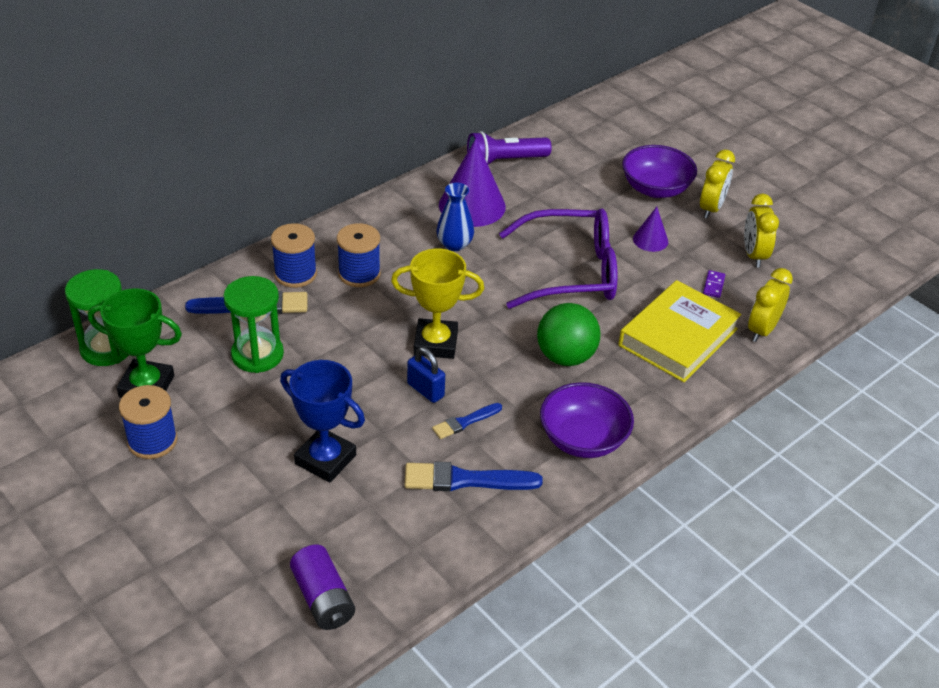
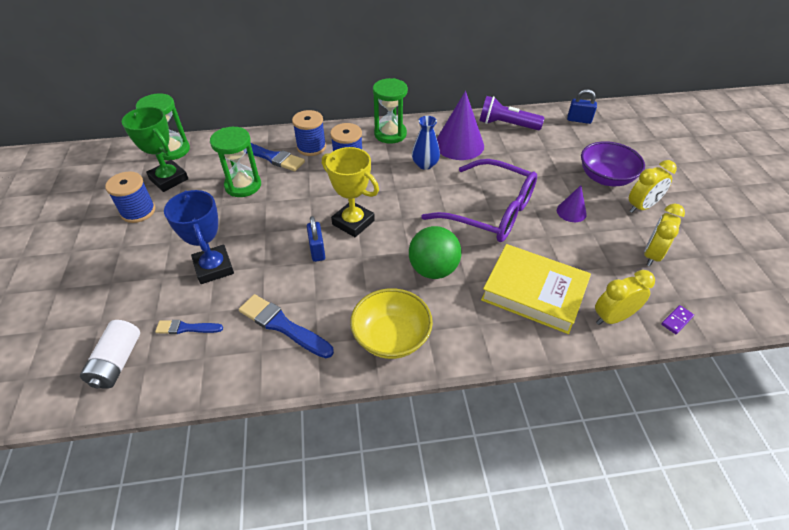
camera: 35 degrees right, 5 degrees up
(323, 598) = (117, 362): purple battery -> white battery
(378, 221) = (390, 134): none -> green hourglass
(465, 422) = (321, 284): blue brush -> blue brush (186, 328)
(578, 128) = (579, 120): none -> blue padlock
(583, 439) = (391, 337): purple bowl -> yellow bowl
(678, 337) = (534, 292): yellow book -> yellow book turned 45 degrees clockwise
(713, 285) = (597, 264): purple domino -> purple domino (677, 320)

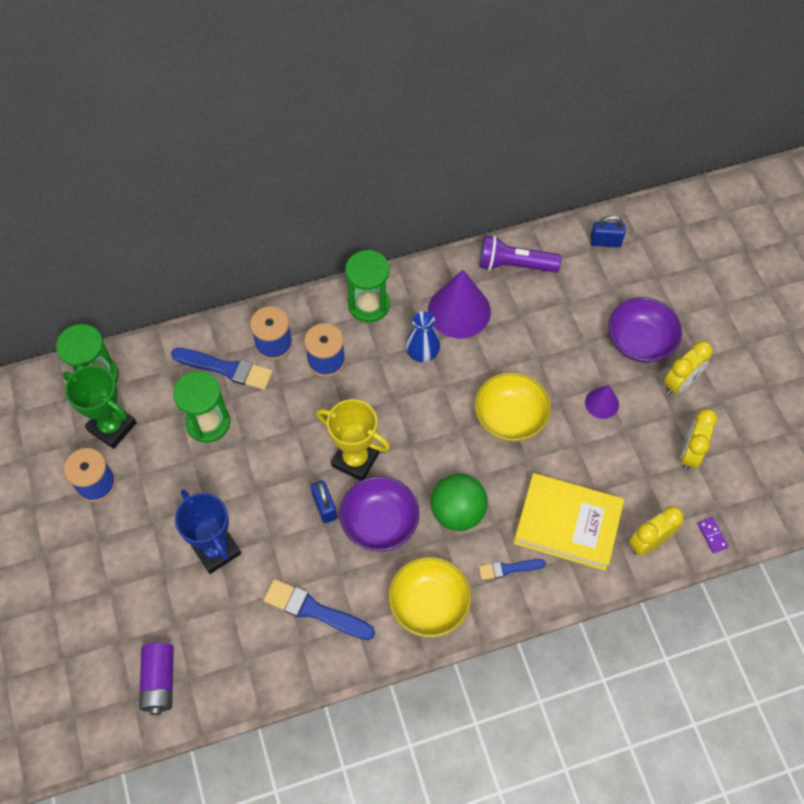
camera: 10 degrees left, 15 degrees up
(117, 362) = (159, 681): white battery -> purple battery
(186, 328) = (215, 630): blue brush -> blue brush (508, 568)
(361, 268) = (379, 523): none -> purple bowl
(490, 212) = (510, 418): purple glasses -> yellow bowl
(677, 320) = (712, 535): purple domino -> purple domino turned 60 degrees counterclockwise

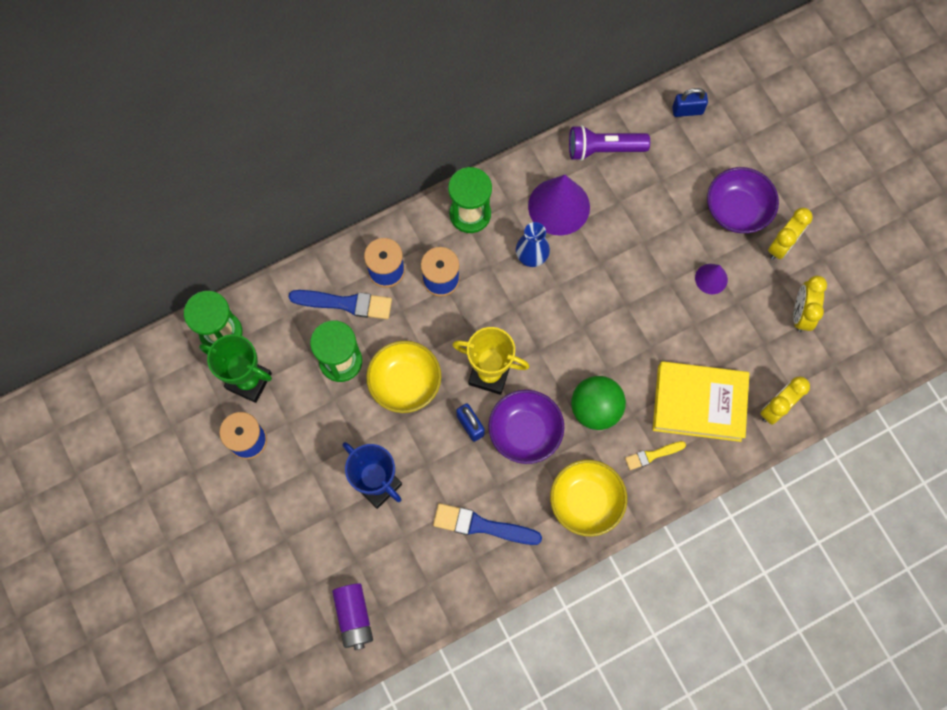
camera: 10 degrees left, 10 degrees up
(508, 568) = (652, 455): blue brush -> yellow brush
(510, 418) = (627, 307): yellow bowl -> yellow bowl (405, 383)
(712, 535) = (832, 391): purple domino -> none

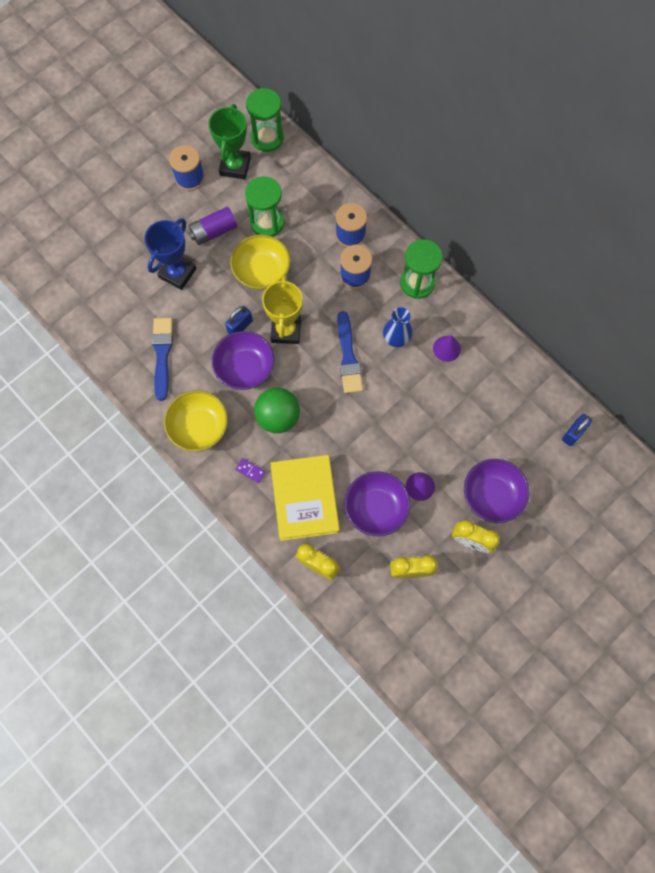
camera: 75 degrees right, 0 degrees up
(345, 303) = (314, 214): blue brush -> blue brush (348, 357)
(354, 617) = (74, 283): purple battery -> purple battery (214, 232)
(559, 206) = (446, 348): purple cone -> purple cone, size x0.52
(603, 149) = (511, 372): purple flashlight -> none
(652, 455) = (250, 470): yellow brush -> purple domino
(687, 110) = (573, 433): blue padlock -> blue padlock turned 60 degrees clockwise
(725, 331) = (376, 508): none -> purple bowl

